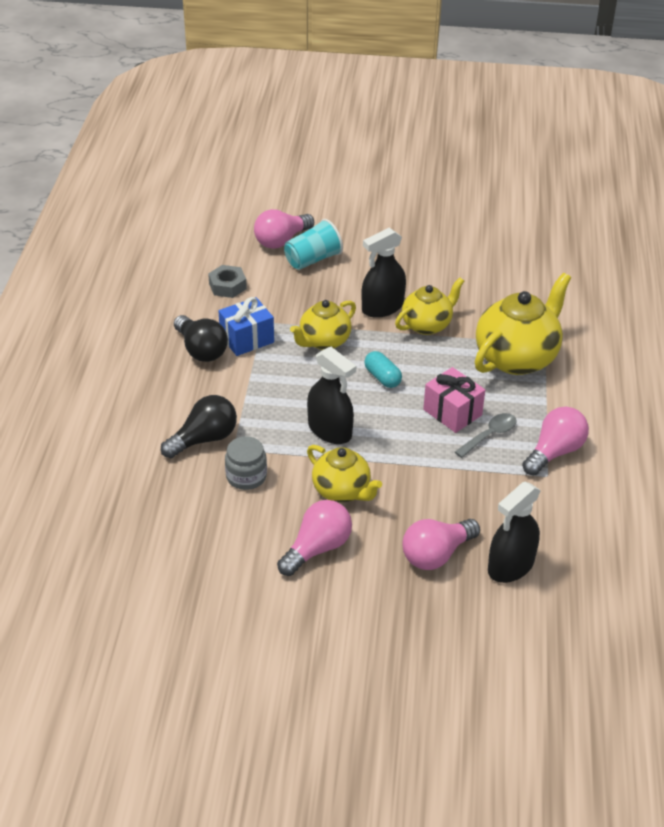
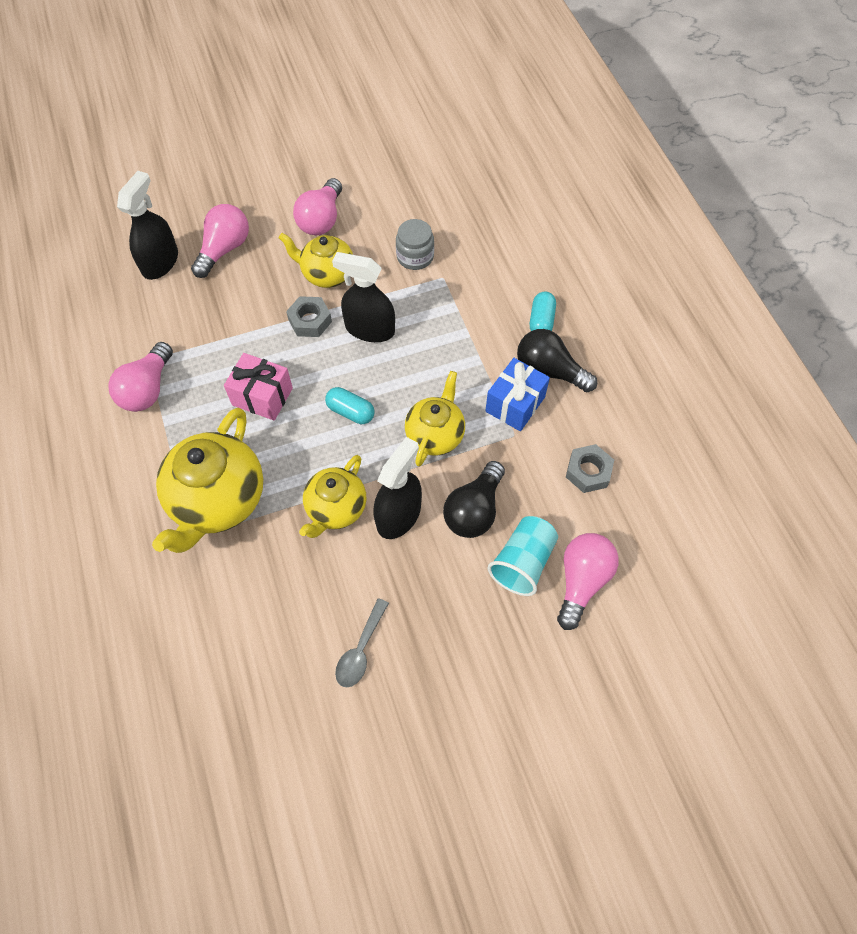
camera: 155 degrees right, 20 degrees up
(176, 385) = (541, 321): none -> turquoise capsule
(204, 439) = (474, 276): black light bulb -> black light bulb (474, 510)
(381, 456) = (310, 321): none -> grey nut
(490, 435) = (216, 384): grey spoon -> grey spoon (360, 650)

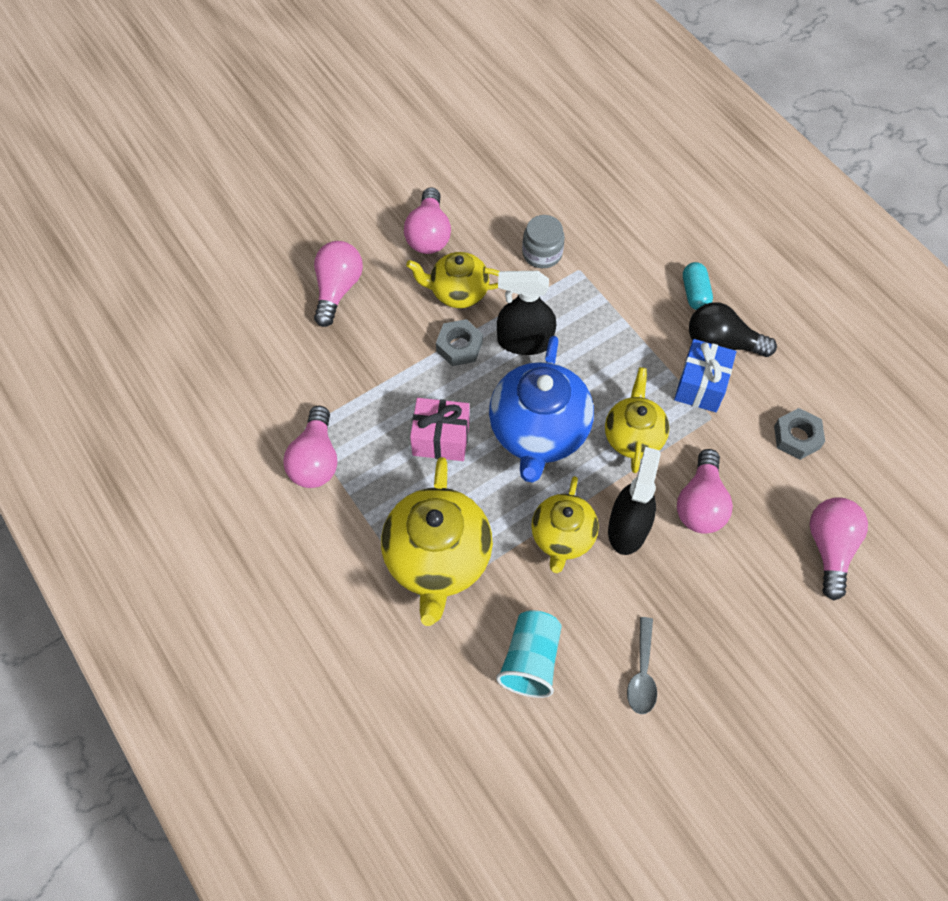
camera: 15 degrees left, 0 degrees up
(160, 262) = (273, 319): black spray bottle -> none
(350, 411) = (538, 433): turquoise capsule -> blue teapot
(474, 510) = (700, 503): black light bulb -> pink light bulb
(523, 562) = (767, 544): turquoise cup -> turquoise cup (530, 660)

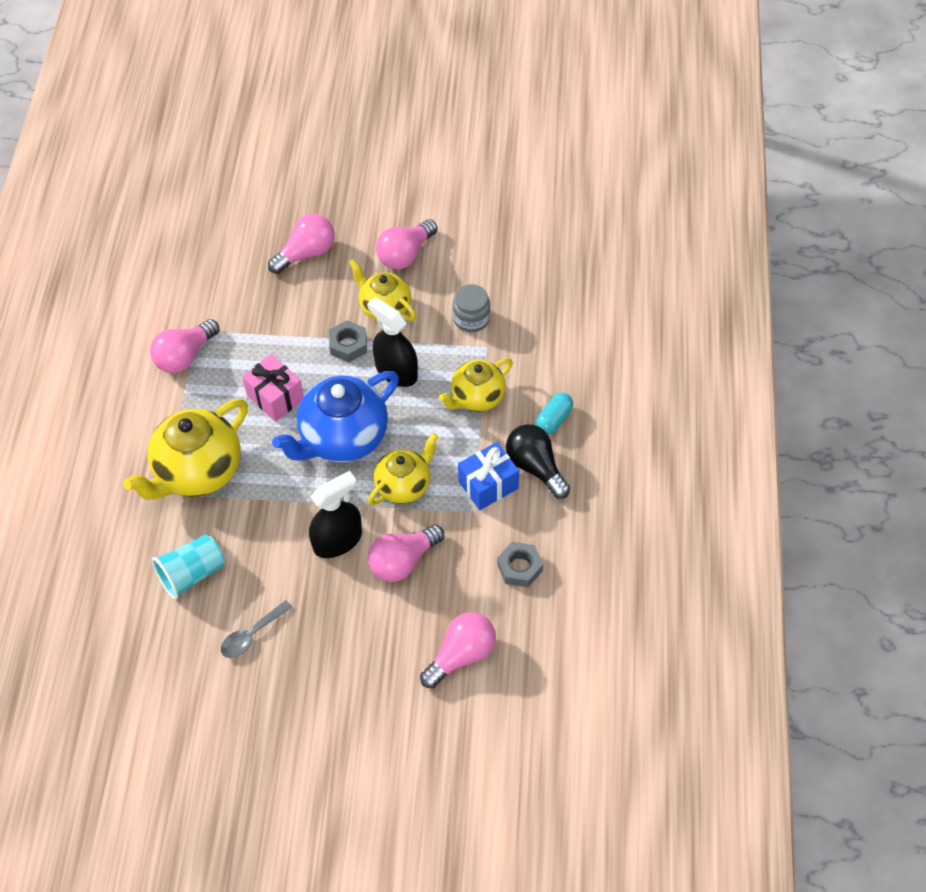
camera: 40 degrees right, 5 degrees down
(562, 537) = (289, 515): yellow teapot -> yellow teapot (477, 397)

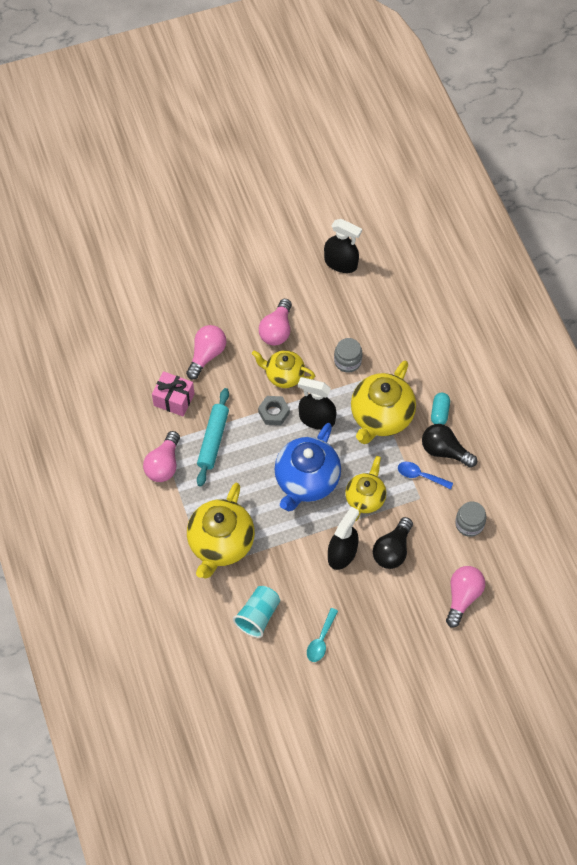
camera: 25 degrees left, 5 degrees up
(252, 635) = (321, 640): grey spoon -> turquoise spoon
(258, 350) = (213, 440): none -> turquoise rolling pin
(275, 397) = (244, 470): pink gift -> pink gift (174, 399)
(403, 561) = (392, 550): pink light bulb -> black light bulb
(477, 397) = (381, 417): yellow teapot -> yellow teapot, size x1.63
(488, 485) = (420, 476): blue gift -> blue spoon
(519, 567) = (469, 524): grey nut -> grey jar
(525, 206) = (341, 263): none -> black spray bottle

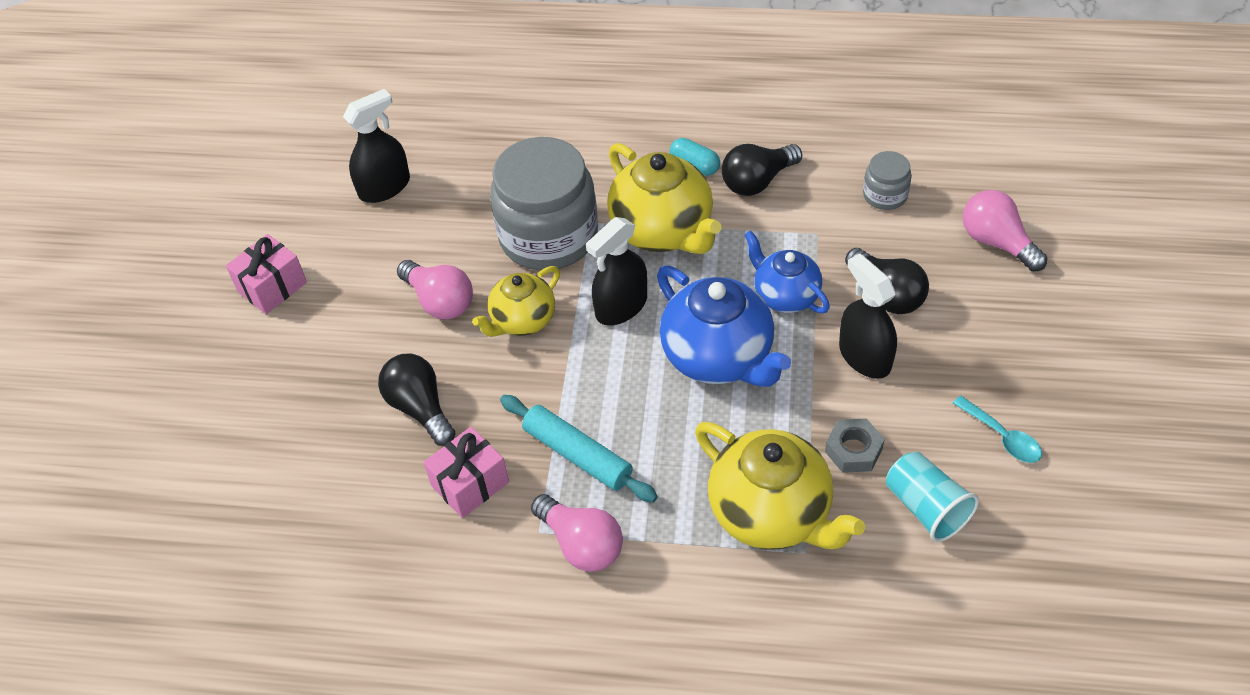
camera: 60 degrees left, 10 degrees down
(206, 355) = (420, 408): pink light bulb -> black light bulb
(247, 247) = (272, 287): none -> pink gift
(273, 412) = (578, 356): grey nut -> grey nut (853, 450)
(347, 361) = (548, 236): grey jar -> grey jar, size x2.22
(365, 498) = (785, 295): yellow teapot -> blue teapot
(420, 476) = (782, 220): blue spoon -> none

